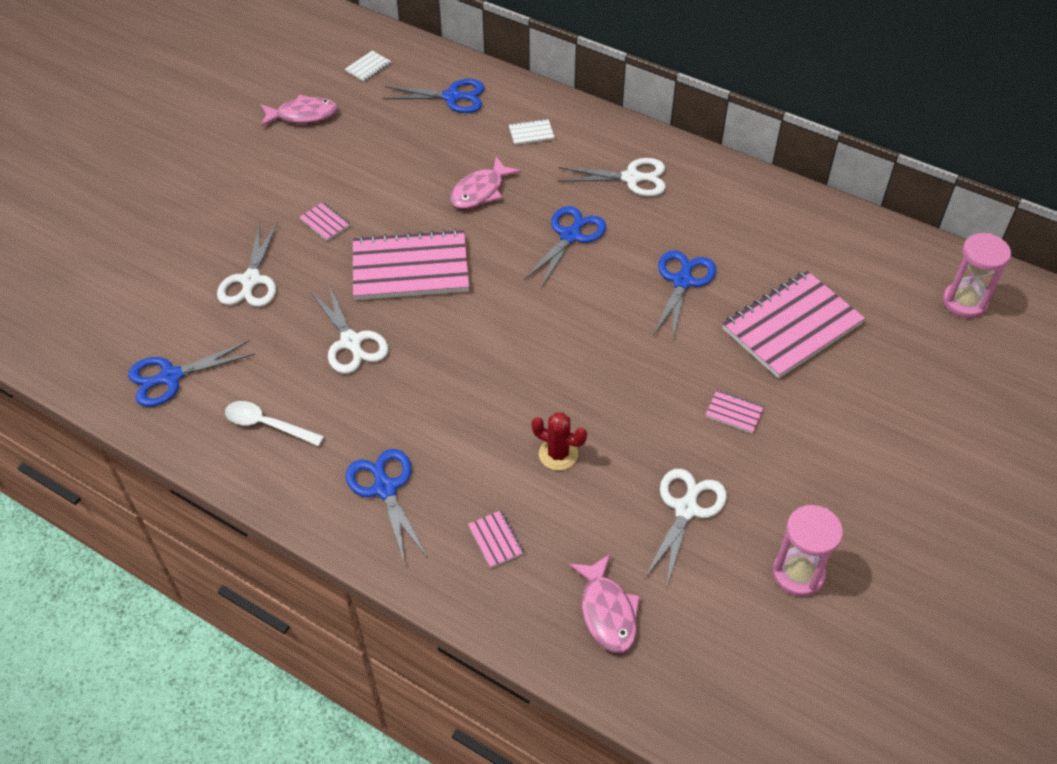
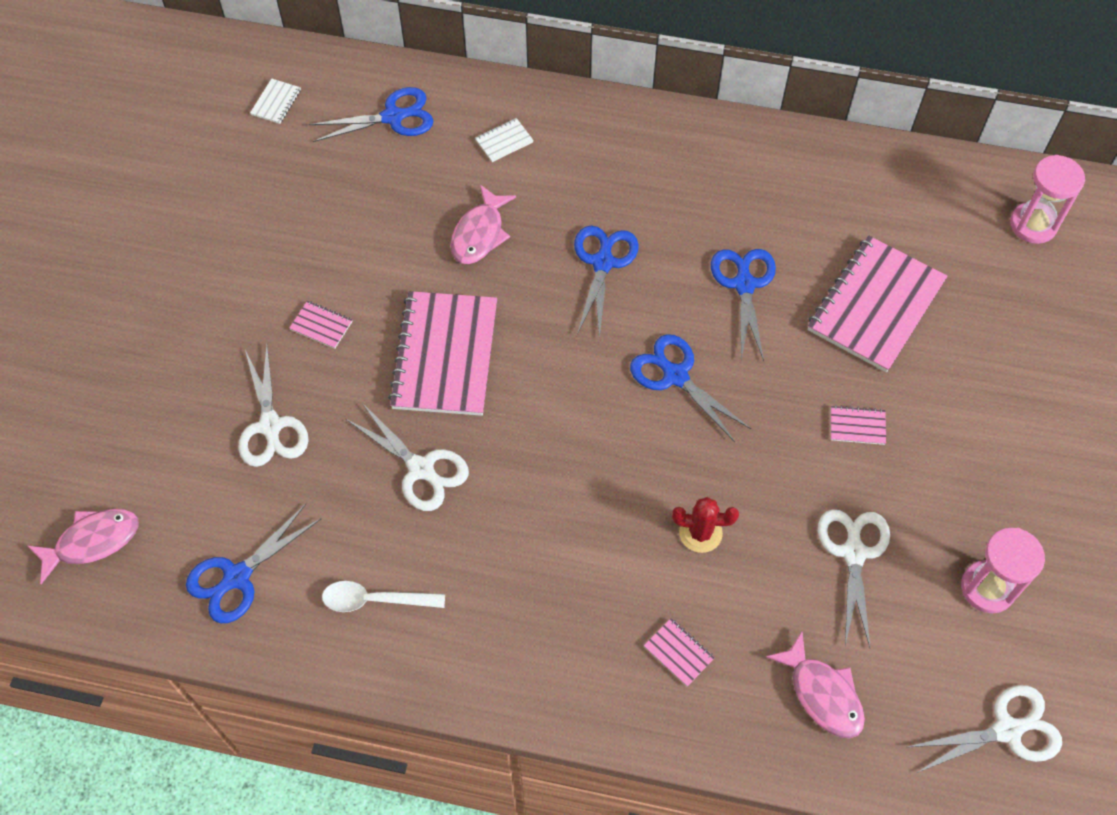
camera: 20 degrees left, 10 degrees up
(303, 115) = (228, 189): pink fish -> pink fish (92, 542)
(385, 488) = (537, 632): blue scissors -> blue scissors (675, 375)
(410, 268) = (445, 355): pink notebook -> pink notebook turned 60 degrees counterclockwise
(632, 178) = (639, 169): white scissors -> white scissors (1007, 730)

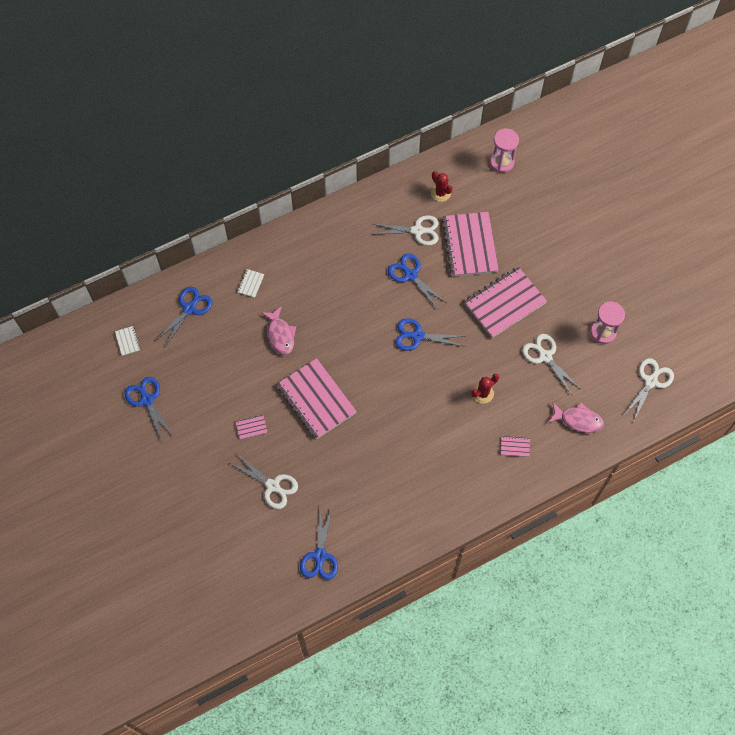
camera: 40 degrees left, 5 degrees up
(92, 542) = (246, 591): pink fish -> none
(375, 600) = (383, 520): white spoon -> none
(421, 469) = (352, 454): white scissors -> white scissors (417, 231)
(603, 262) = (344, 308): blue scissors -> blue scissors (147, 400)
(857, 426) = (505, 303): pink notebook -> pink notebook, size x2.50
(895, 204) = (440, 193): none -> red cactus

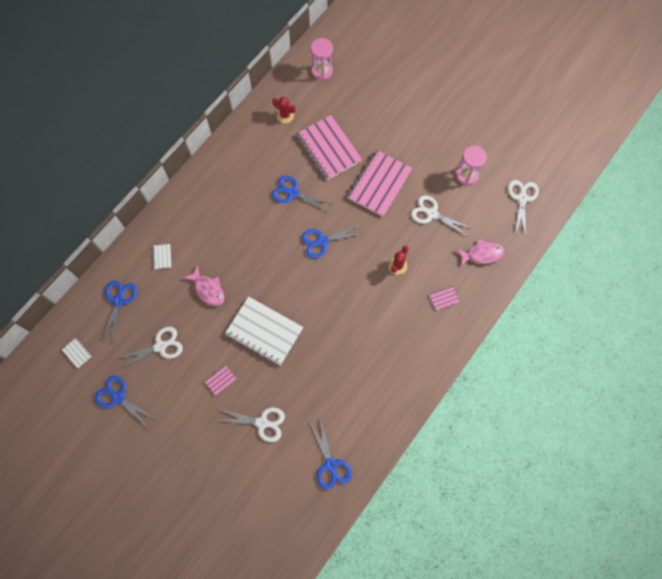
camera: 25 degrees left, 5 degrees up
(316, 399) = (264, 331): pink notebook -> white notebook
(417, 231) = (281, 154): white scissors -> white scissors (160, 346)

